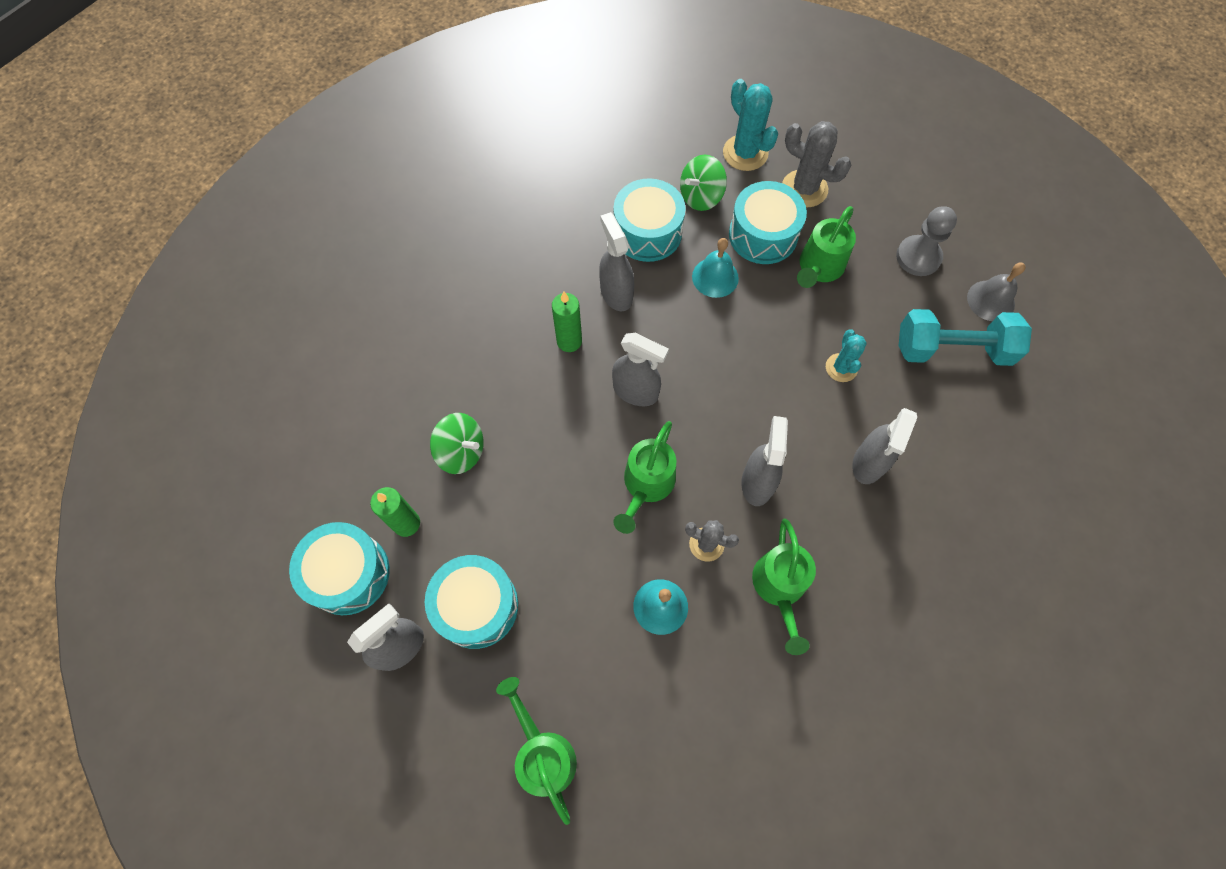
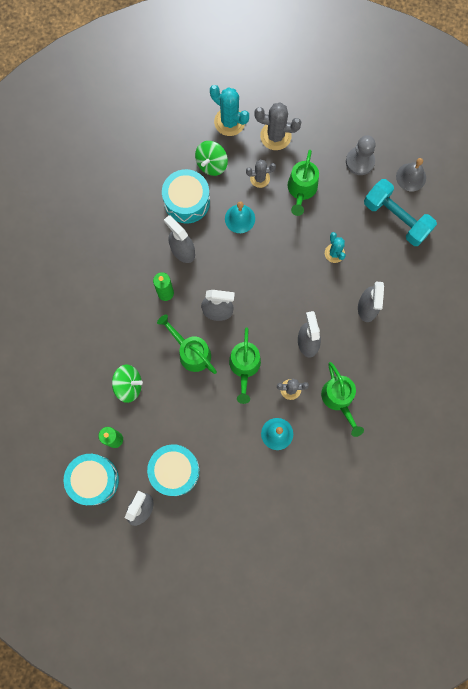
camera: 20 degrees left, 10 degrees up
(542, 753) = (242, 534): green watering can -> green watering can (191, 352)
(763, 235) = (260, 178): turquoise drum -> grey cactus
(952, 349) = (396, 218): turquoise dumbbell -> turquoise dumbbell turned 60 degrees clockwise

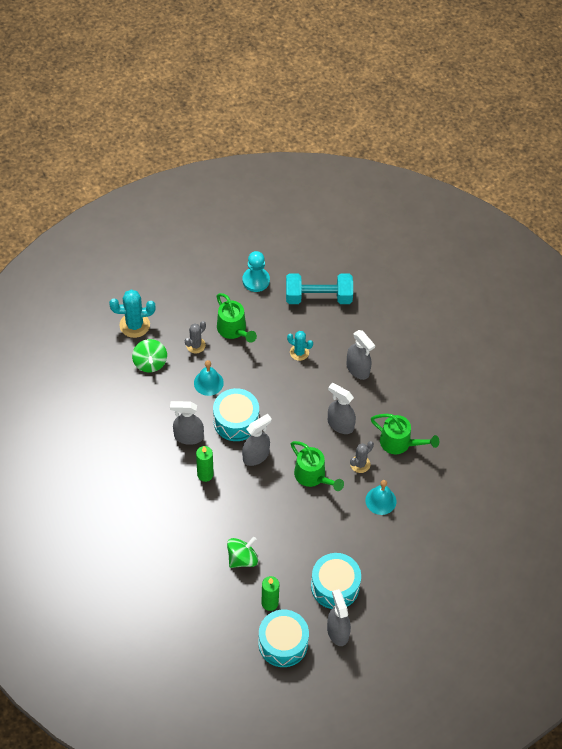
camera: 45 degrees left, 20 degrees down
(187, 201) = (157, 401): turquoise drum -> turquoise drum (236, 421)
(191, 352) = (264, 498): green watering can -> none
(275, 136) = (178, 309): grey cactus -> none
(360, 161) = (256, 280): grey pawn -> turquoise pawn
(411, 177) = (301, 263): grey bell -> none

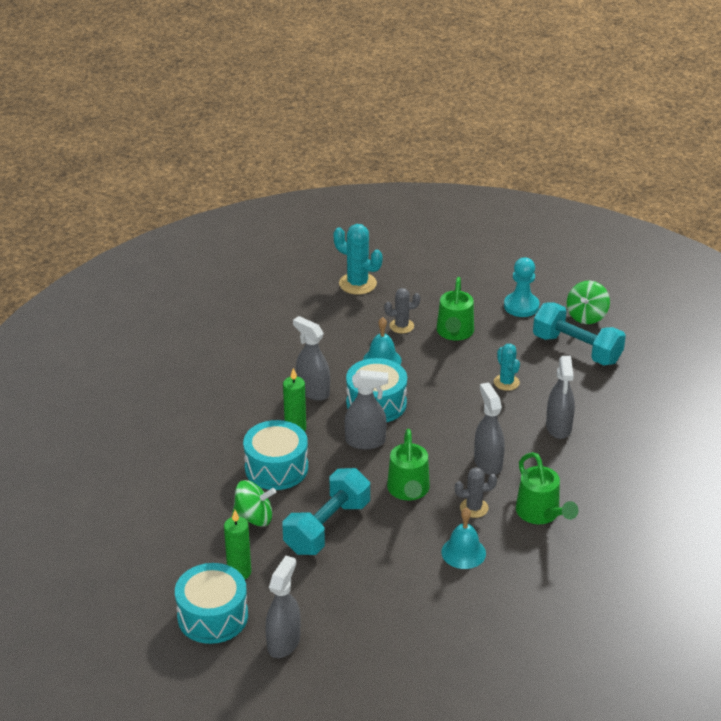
camera: 40 degrees right, 20 degrees down
(150, 363) = (340, 317): green spinning top -> green spinning top (586, 316)
(290, 535) = (327, 527): none -> turquoise dumbbell
(335, 586) = (326, 599): turquoise drum -> turquoise drum (276, 468)

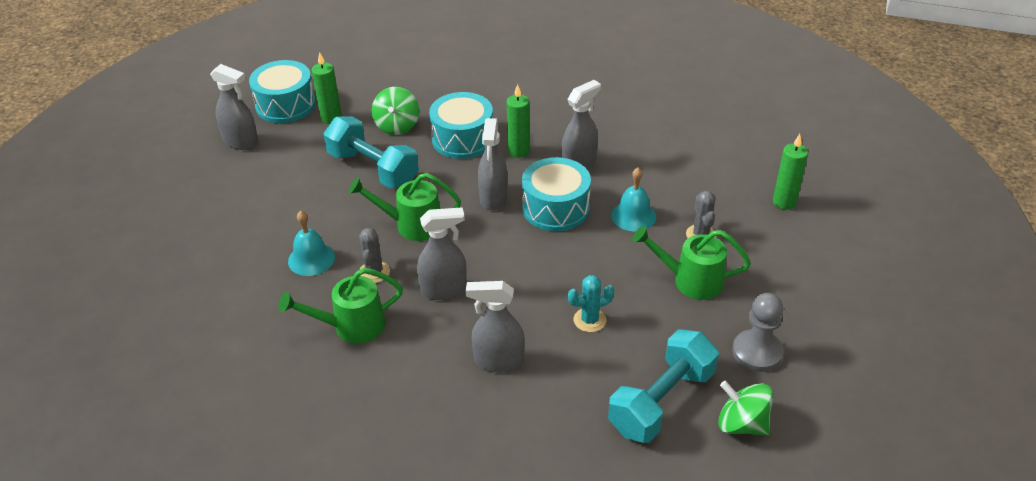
camera: 95 degrees right, 5 degrees up
(357, 284) = (784, 202): turquoise cactus -> green candle
(521, 306) = (757, 352): turquoise pawn -> grey pawn

